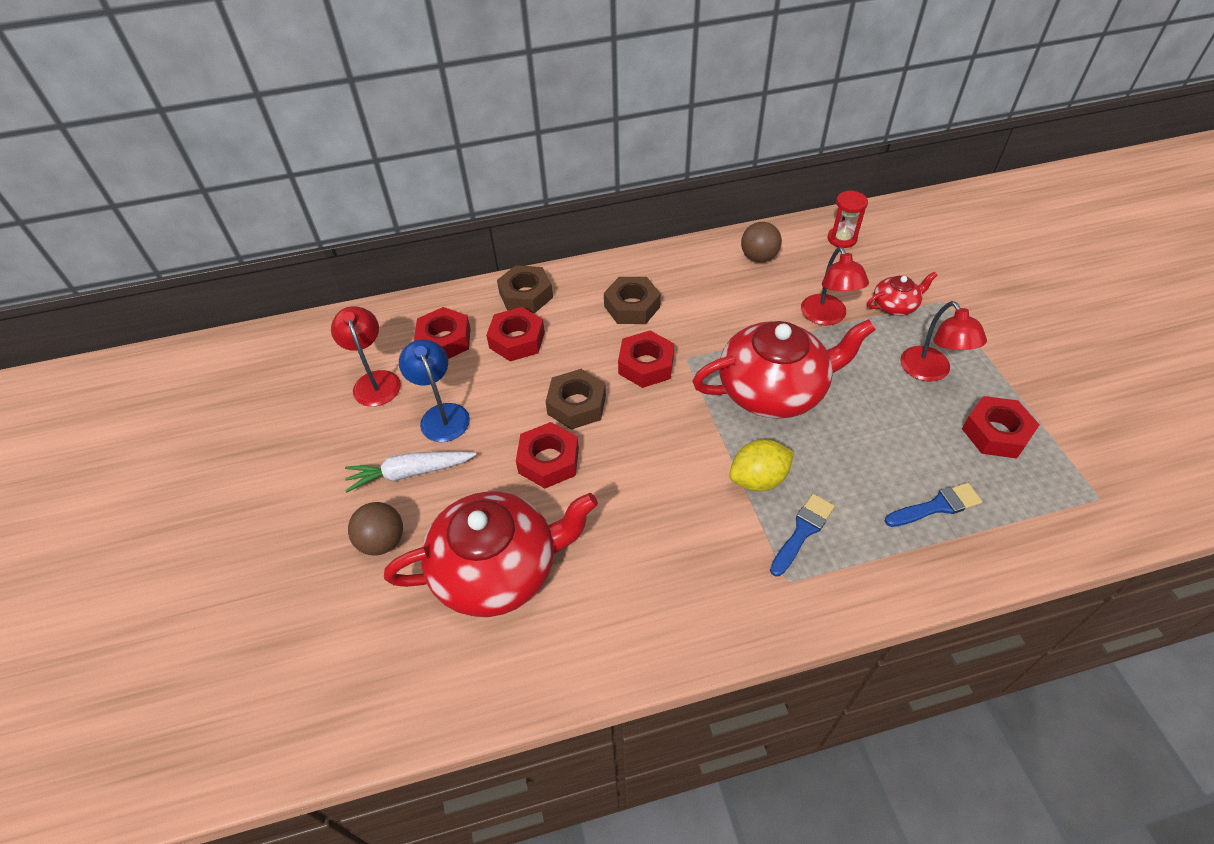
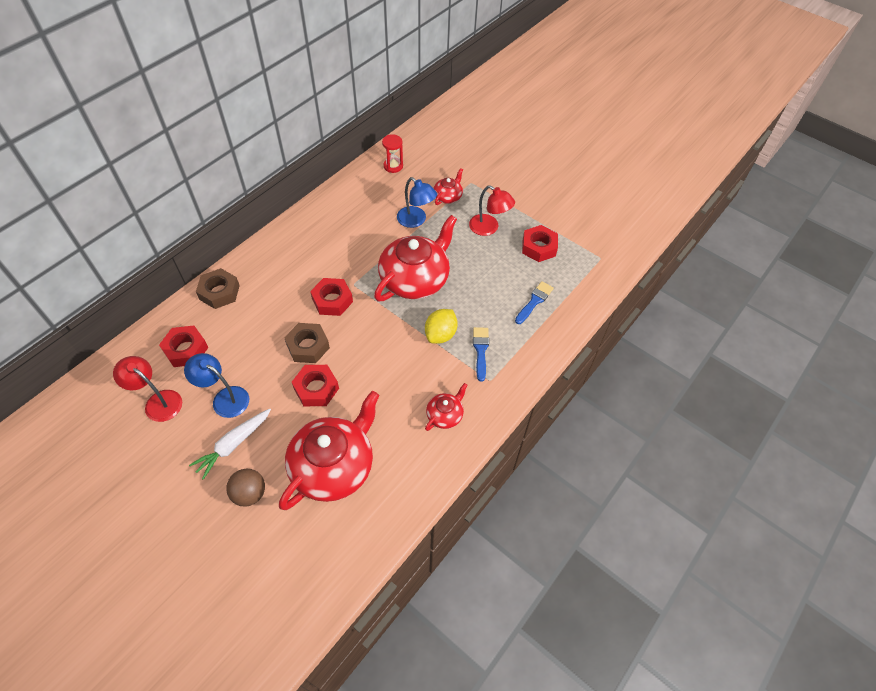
camera: 40 degrees left, 5 degrees up
(517, 340) = (237, 325): red nut -> none
(632, 306) = (296, 267): brown nut -> none
(688, 591) = (445, 415): none -> red teapot
(758, 257) = (352, 199): brown ball -> none
(827, 317) = (416, 220): red lamp -> blue lamp

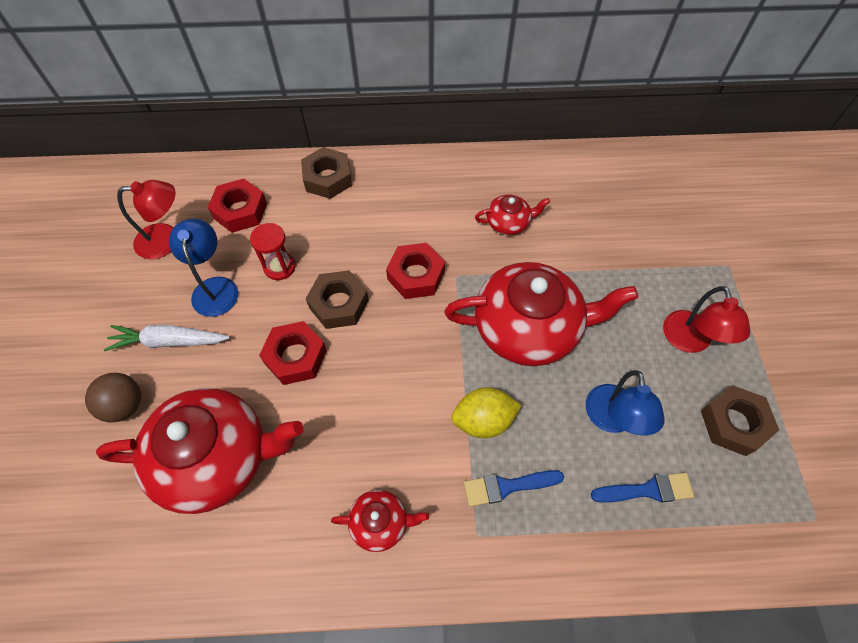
camera: 50 degrees right, 5 degrees up
(158, 401) = (166, 240): red lamp -> red lamp turned 90 degrees clockwise
(393, 166) = (649, 176): red hourglass -> red hourglass (279, 267)
(416, 220) = (606, 259): blue lamp -> blue lamp (612, 419)
(448, 196) = (678, 260): red teapot -> red teapot (508, 222)
(480, 350) = (507, 486): blue brush -> blue brush turned 150 degrees counterclockwise
(539, 247) = (733, 423): red nut -> brown nut

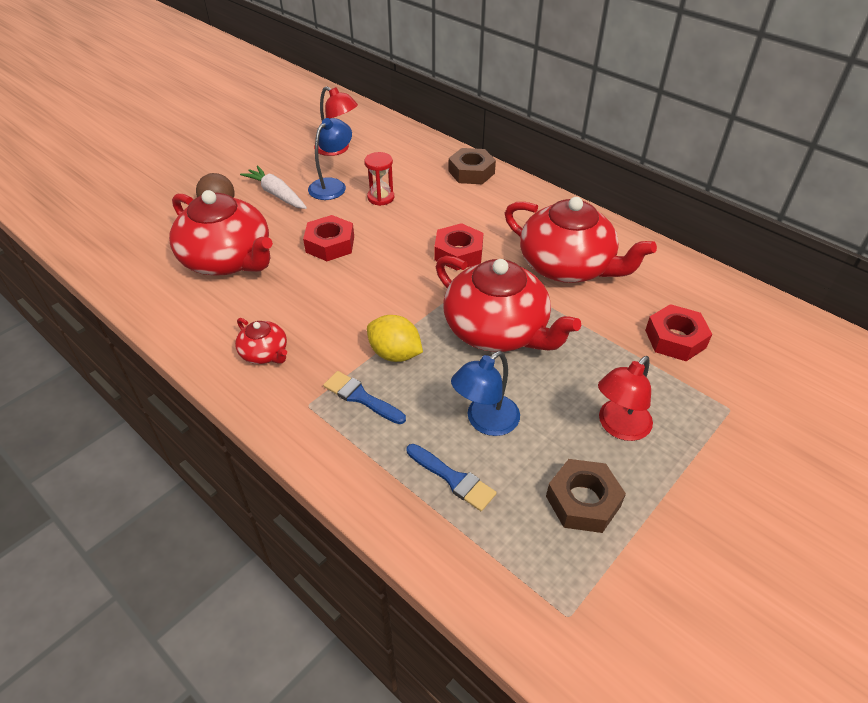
camera: 45 degrees right, 15 degrees down
(240, 211) = (396, 158): red nut -> red nut (675, 339)
(339, 304) = (390, 236): brown nut -> none
(508, 222) = (567, 266): red teapot -> red teapot, size x2.16

